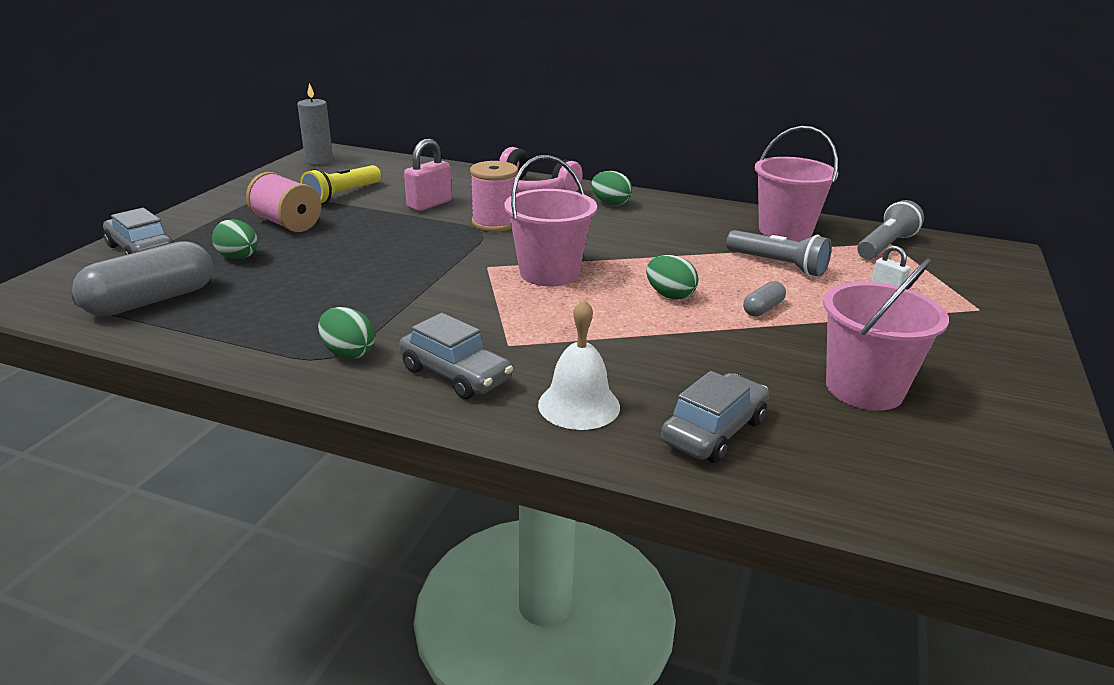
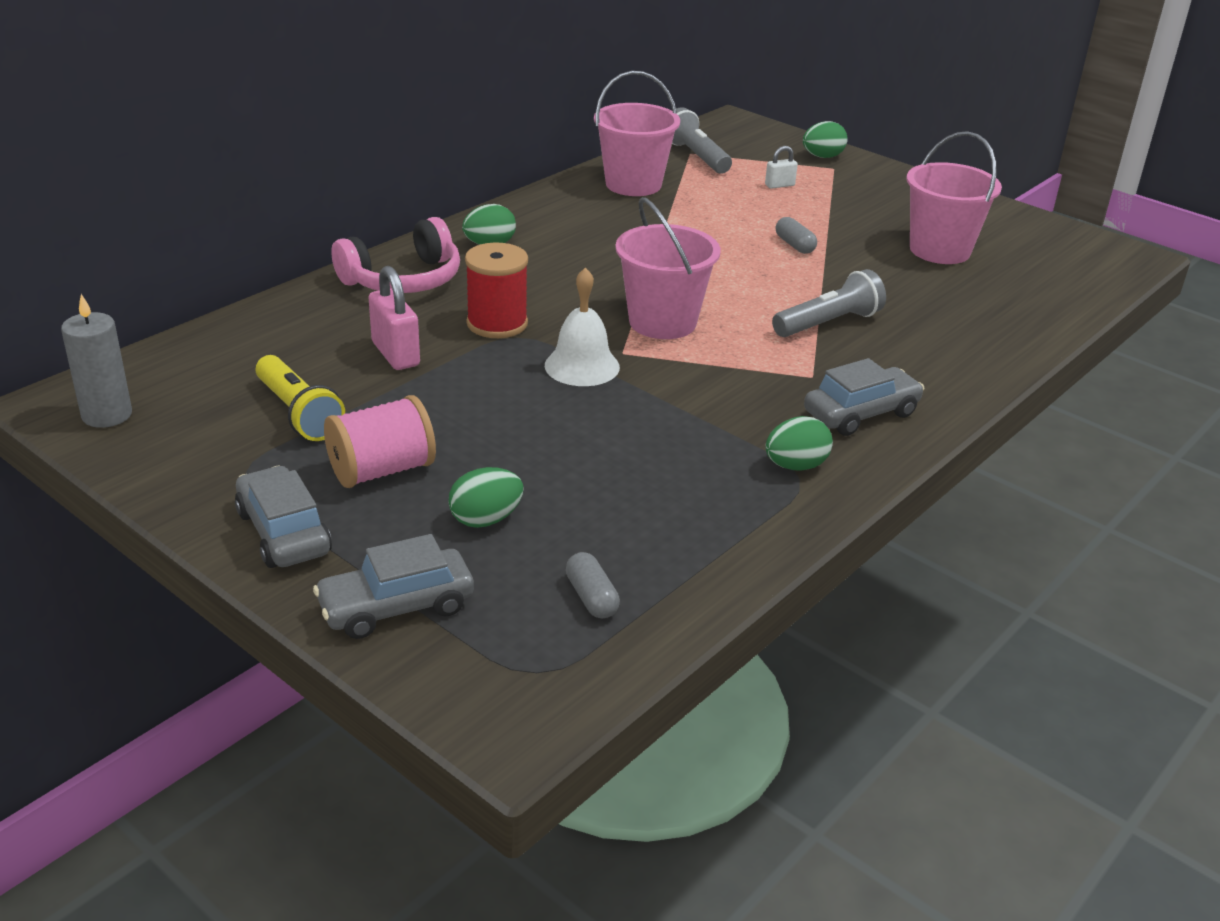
camera: 70 degrees left, 5 degrees up
(151, 301) = (591, 597): grey capsule -> grey capsule, size x0.47
(495, 223) = (497, 323): pink spool -> red spool
(579, 405) = (931, 366): white bell -> white bell (582, 366)
(670, 295) = (747, 276): green egg -> green egg (822, 157)
(714, 431) = (983, 322): grey car -> grey car (283, 532)
(778, 265) = (710, 212): grey flashlight -> grey flashlight (828, 323)

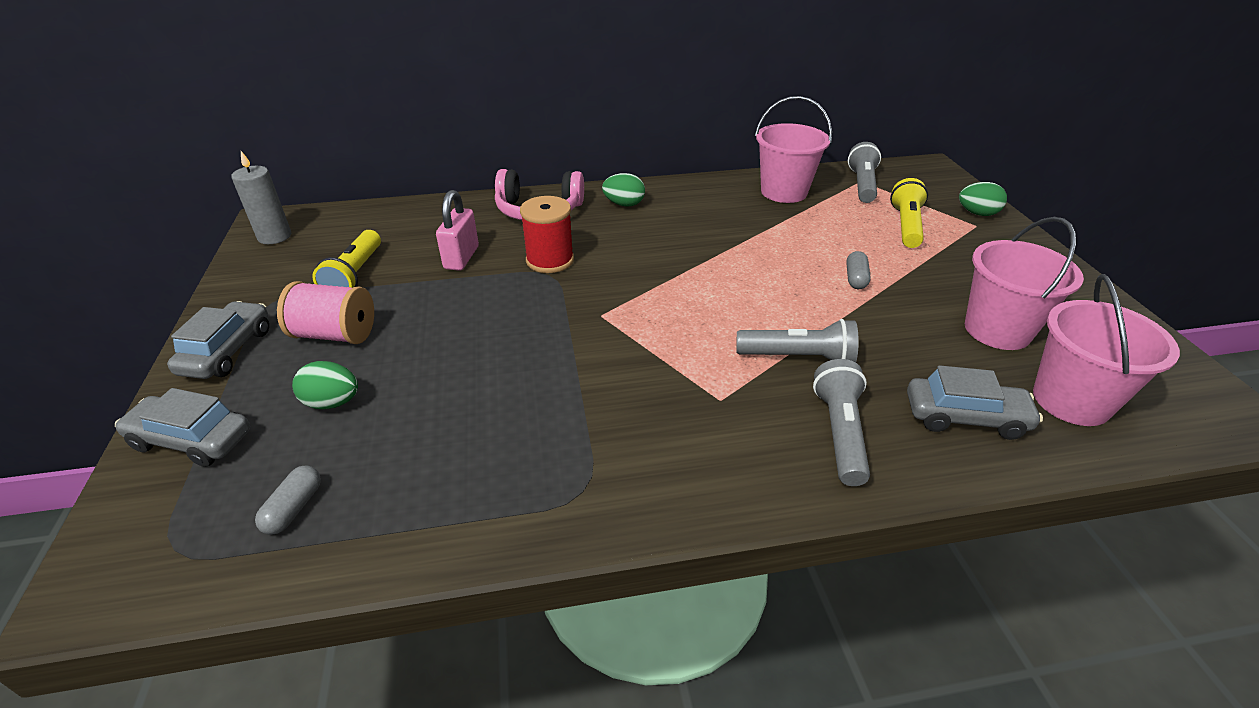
camera: 40 degrees right, 5 degrees up
(582, 366) = (558, 313): white bell -> none
(662, 322) = (662, 302): pink bucket -> pink bucket (1071, 400)
(779, 185) = (906, 226): white padlock -> yellow flashlight
(795, 466) = (594, 477): green egg -> none
(861, 413) = (717, 456): grey car -> grey car (965, 417)
(921, 363) = (840, 432): none -> grey flashlight

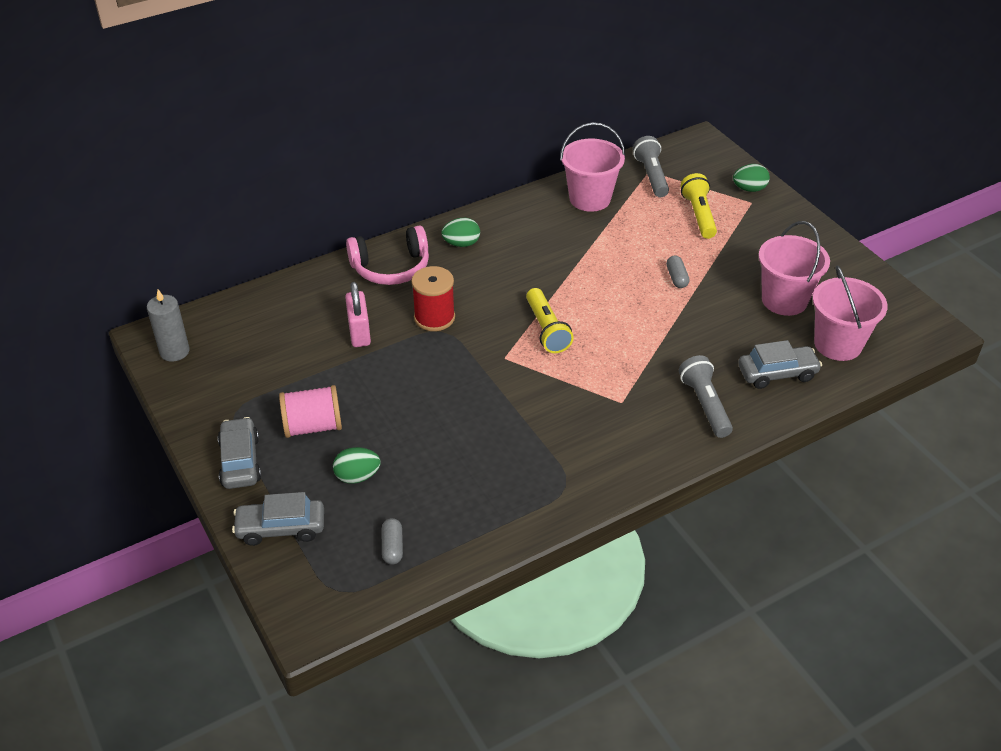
camera: 20 degrees left, 5 degrees up
(355, 275) = (282, 371): yellow flashlight -> yellow flashlight (546, 330)
(798, 357) = (660, 357): grey flashlight -> none

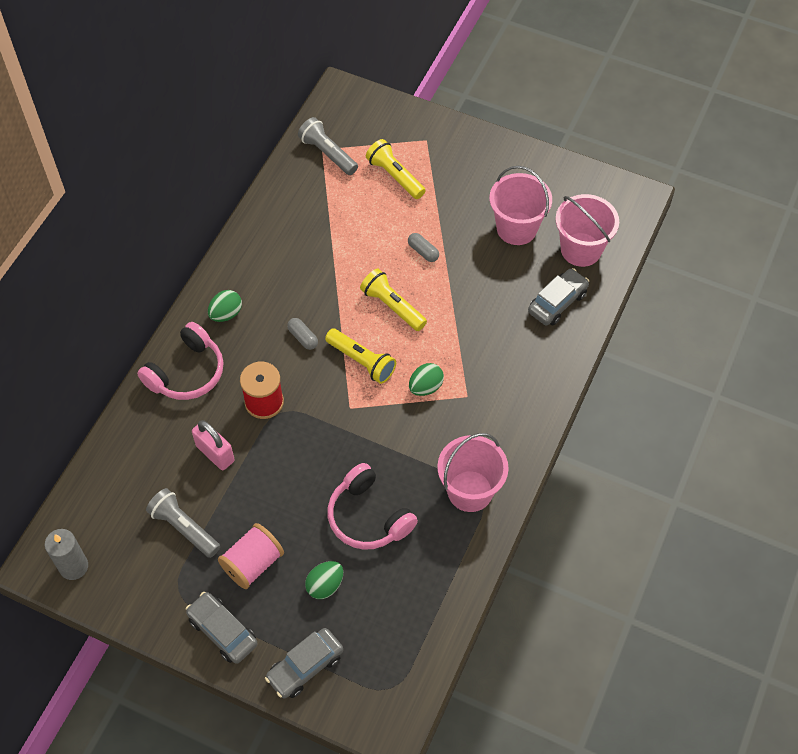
camera: 35 degrees left, 15 degrees up
(392, 547) = (400, 627): grey capsule -> grey capsule (303, 337)
(445, 446) = (368, 517): none -> pink headphones
(590, 199) = (296, 206): pink bucket -> pink bucket (470, 491)
(612, 304) = (392, 306): none -> yellow flashlight
(705, 404) = (527, 362): grey flashlight -> grey flashlight (184, 528)
(749, 189) = (415, 126): green egg -> green egg (425, 387)

